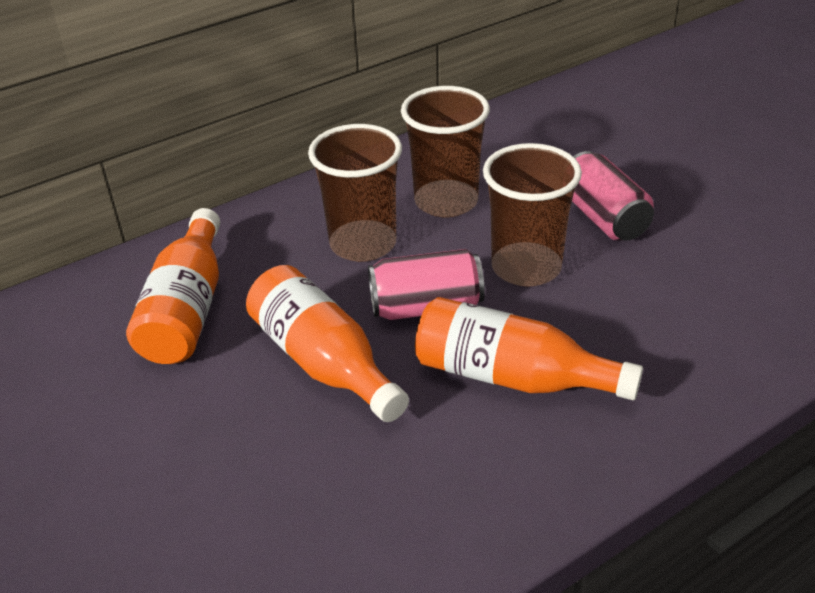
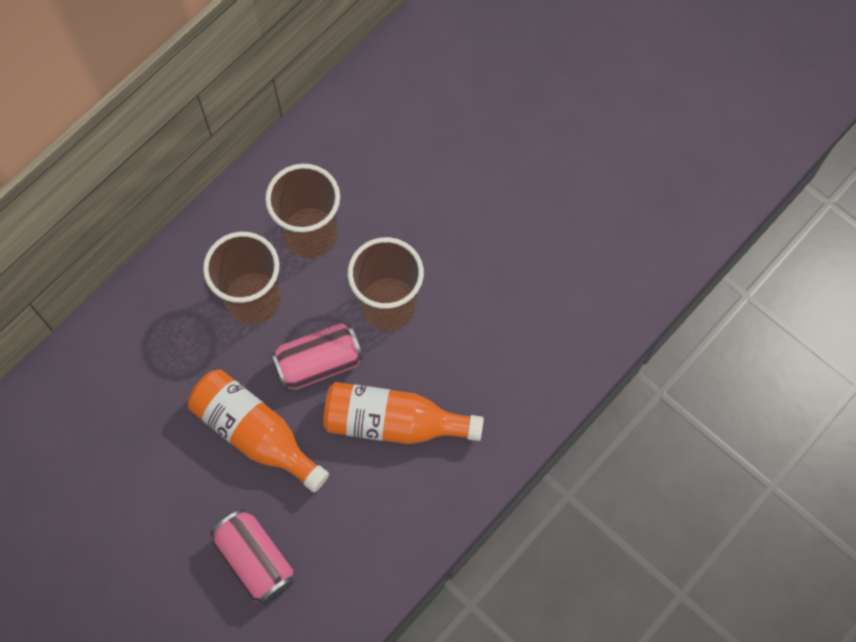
camera: 15 degrees left, 30 degrees up
(187, 309) = (135, 399): orange bottle -> none
(603, 217) = (442, 234): pink can -> pink can (255, 560)

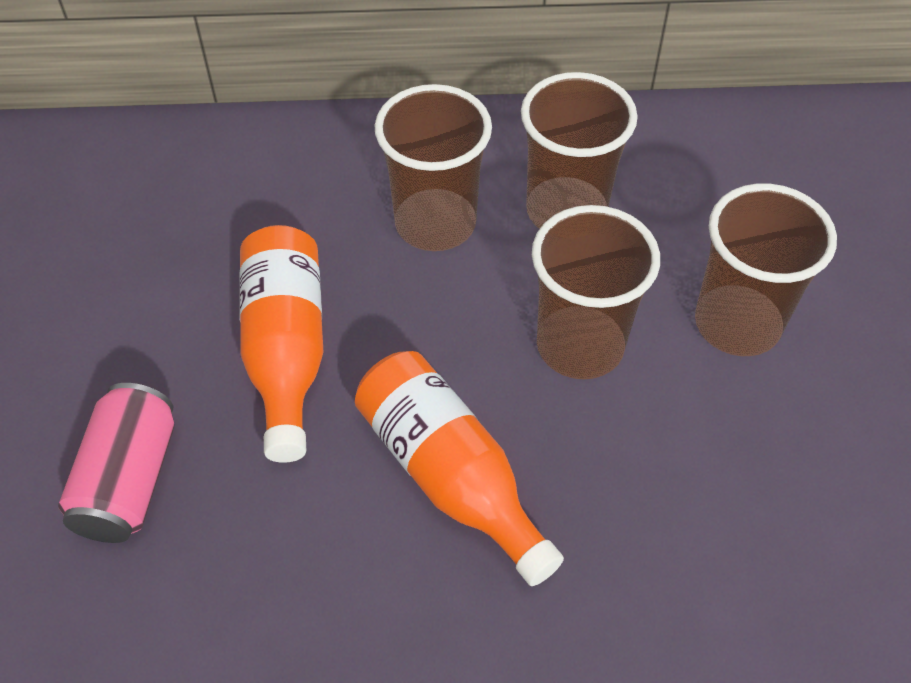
camera: 45 degrees right, 15 degrees down
(319, 363) = (435, 339): pink can -> none
(447, 229) = (737, 323): none -> brown cup

